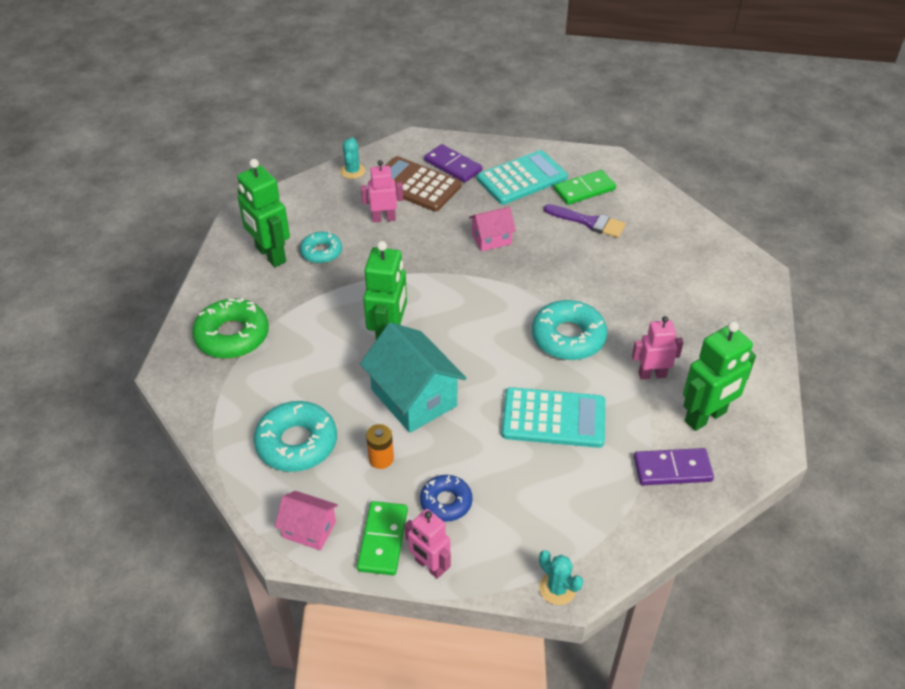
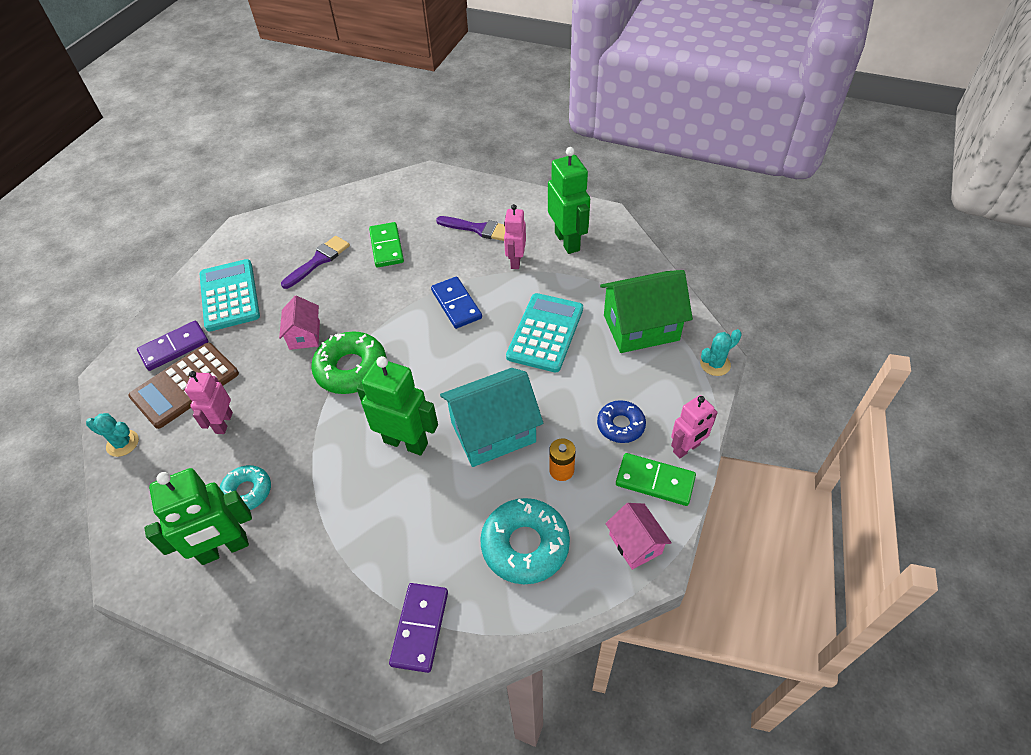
camera: 75 degrees left, 5 degrees up
(232, 336) = (345, 603): green donut -> green donut (351, 369)
(309, 529) = (635, 544): pink house -> pink house turned 60 degrees counterclockwise
(568, 337) = (456, 304): turquoise donut -> blue domino
(584, 190) = (273, 254): green domino -> green domino (387, 247)
(591, 507) = (641, 327): none -> green house
(672, 469) = (613, 272): purple domino -> purple domino (420, 628)
(689, 333) = (478, 229): none -> purple brush

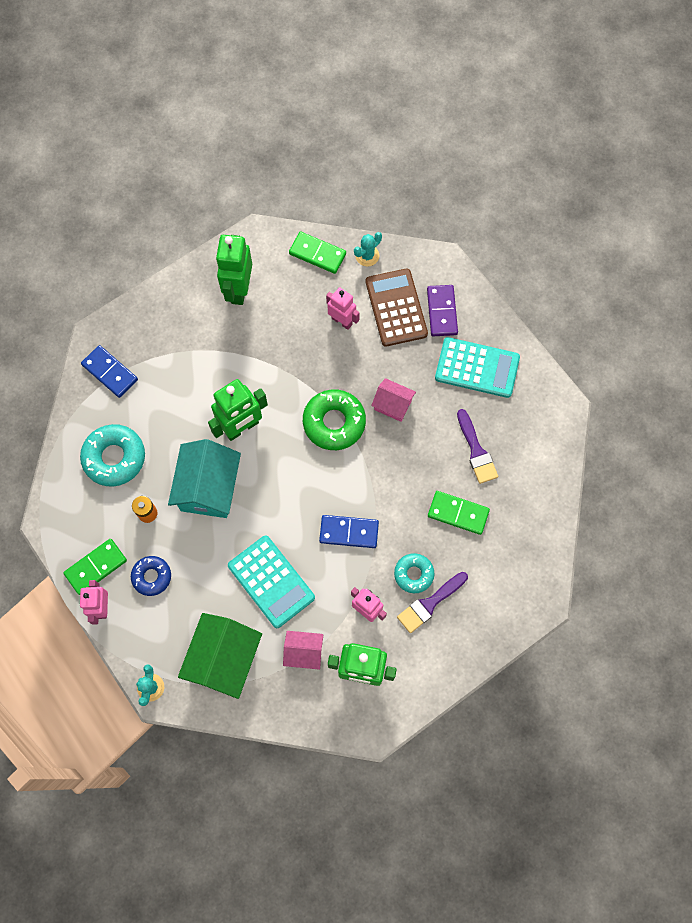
camera: 120 degrees right, 20 degrees up
(137, 493) = (317, 254): none -> green domino
(247, 492) = (272, 316): turquoise donut -> turquoise donut (413, 574)
(420, 628) = (110, 372): purple domino -> blue domino
(635, 544) = (66, 523): pink house -> pink house (304, 652)

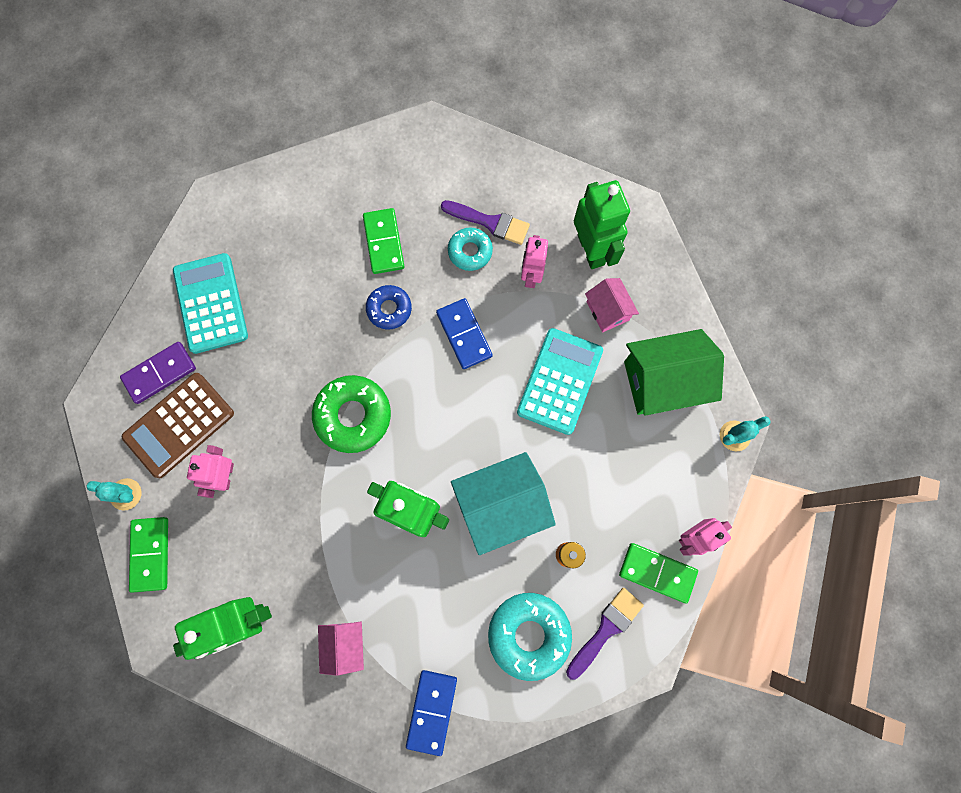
camera: 120 degrees left, 5 degrees up
(152, 577) = (630, 505): blue donut -> blue donut (389, 309)
(392, 405) = (300, 366): pink house -> pink house (345, 644)
(476, 451) = (307, 258): purple brush -> purple brush (606, 629)

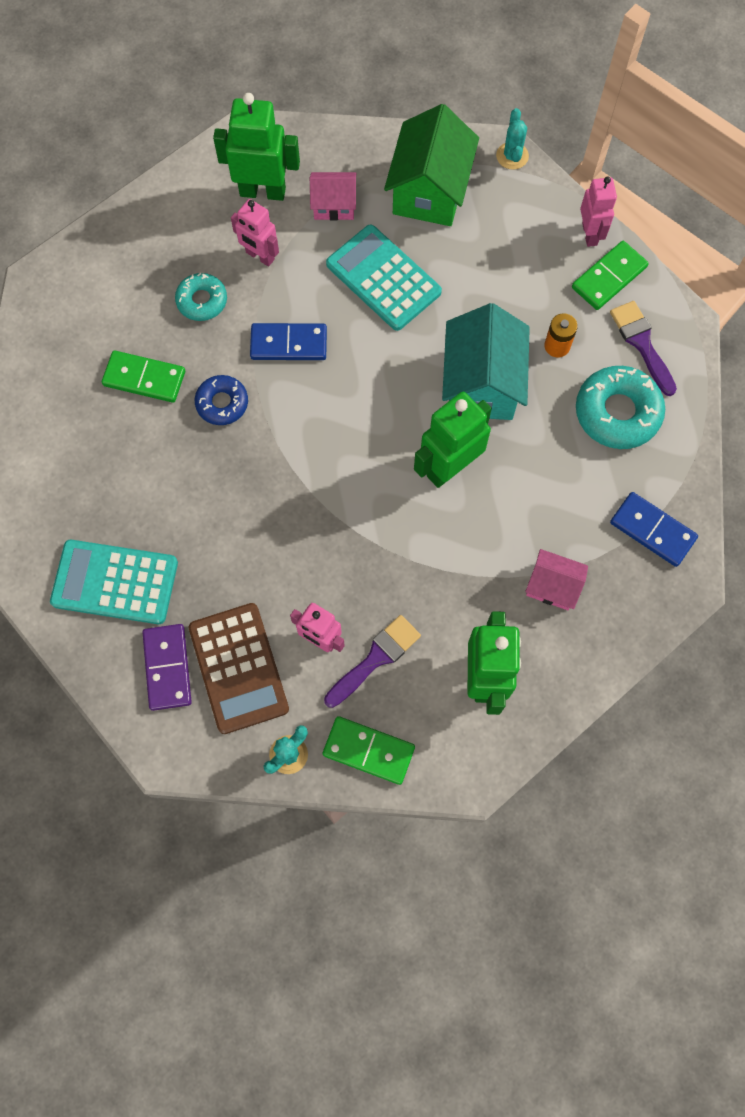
camera: 65 degrees left, 5 degrees down
(353, 416) = (320, 485): green donut -> none
(490, 222) = (181, 269): purple brush -> purple brush (375, 658)

